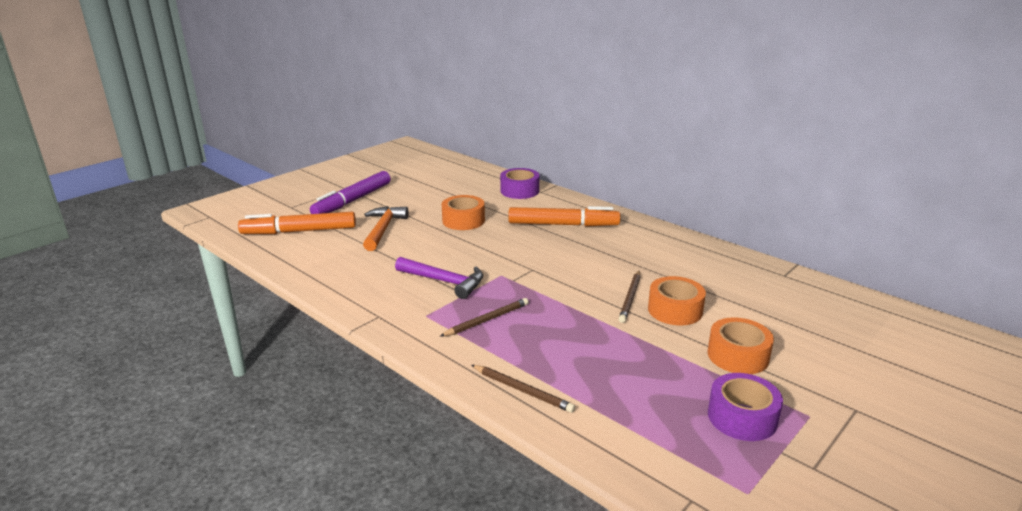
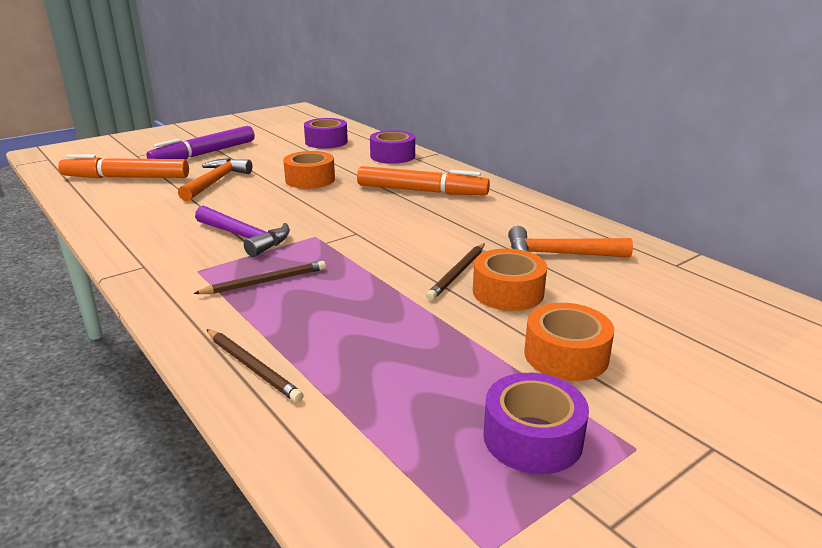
camera: 10 degrees right, 0 degrees up
(453, 180) = (326, 142): none -> purple tape
(697, 274) = (559, 254): none -> orange hammer

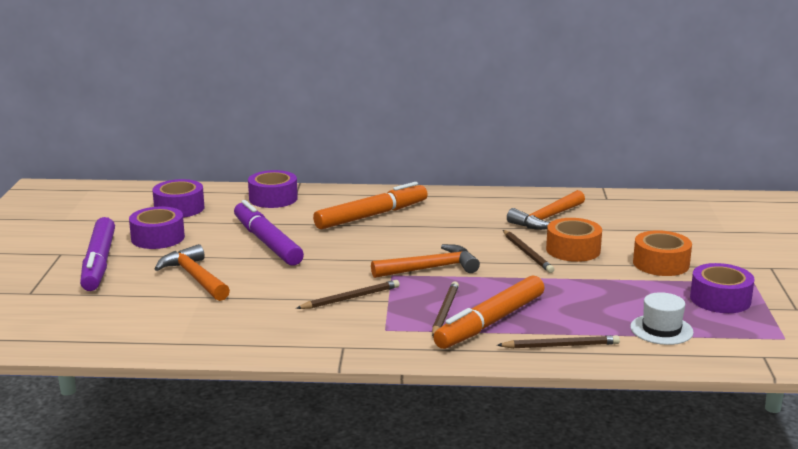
camera: 50 degrees left, 5 degrees down
(126, 178) = (97, 311): orange marker -> orange marker (490, 322)
(244, 237) = (350, 298): purple hammer -> brown pencil
(267, 153) = (158, 238): none -> purple tape
(310, 179) = (267, 242): orange tape -> purple marker
(351, 245) = (430, 268): none -> orange hammer
(375, 421) = (661, 330): none -> white hat

